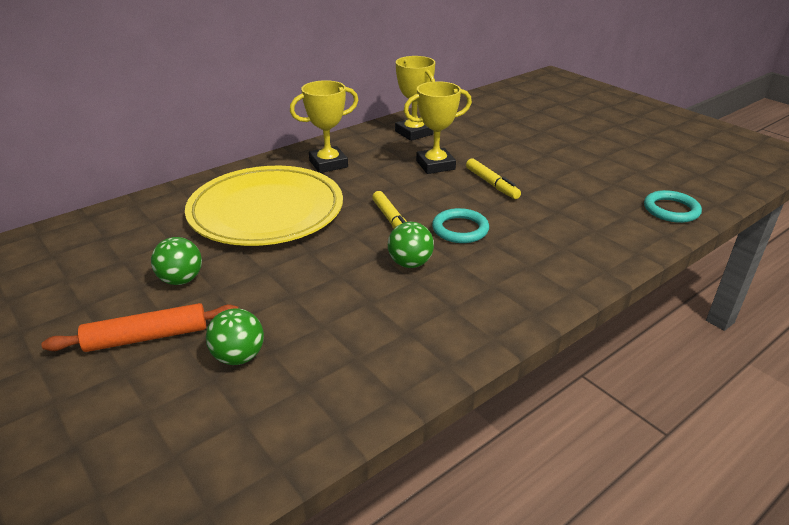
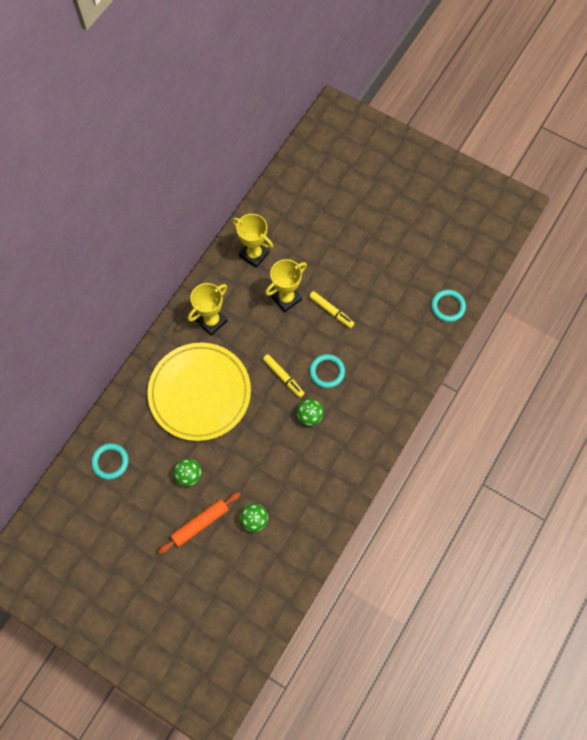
camera: 20 degrees left, 35 degrees up
(89, 242) = (110, 462): none -> turquoise ring

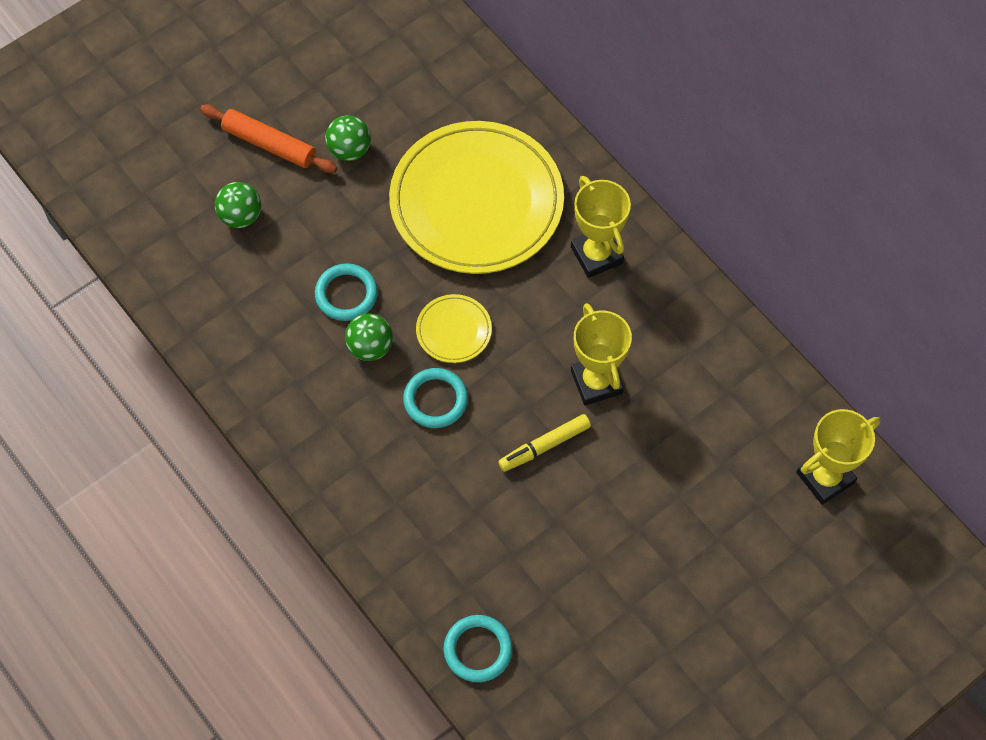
camera: 110 degrees right, 5 degrees down
(110, 462) = (416, 55): turquoise ring -> turquoise ring (346, 294)
(200, 523) = (269, 144): orange rolling pin -> orange rolling pin turned 45 degrees counterclockwise
(254, 254) = (701, 358): yellow trophy -> yellow trophy (825, 478)
(283, 377) = (454, 330): yellow marker -> yellow plate

